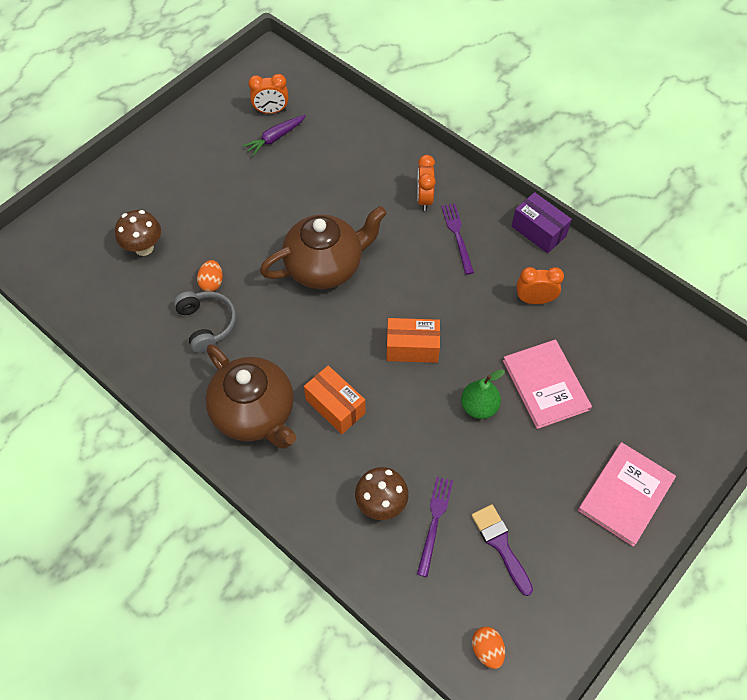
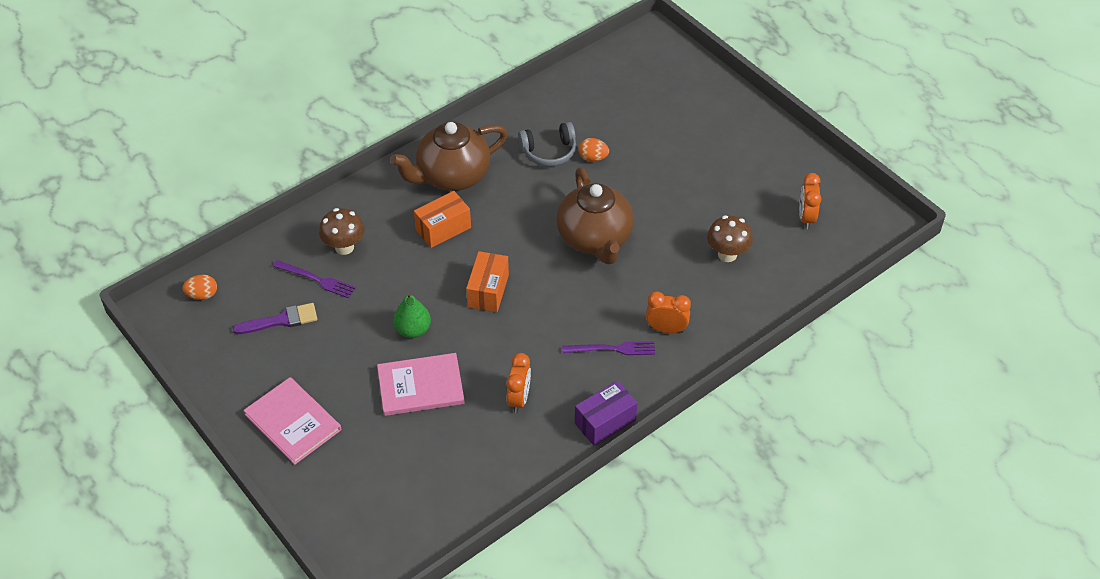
camera: 100 degrees right, 10 degrees down
(144, 248) = (642, 115): brown mushroom -> brown mushroom (727, 254)
(275, 138) = (767, 217): purple carrot -> none

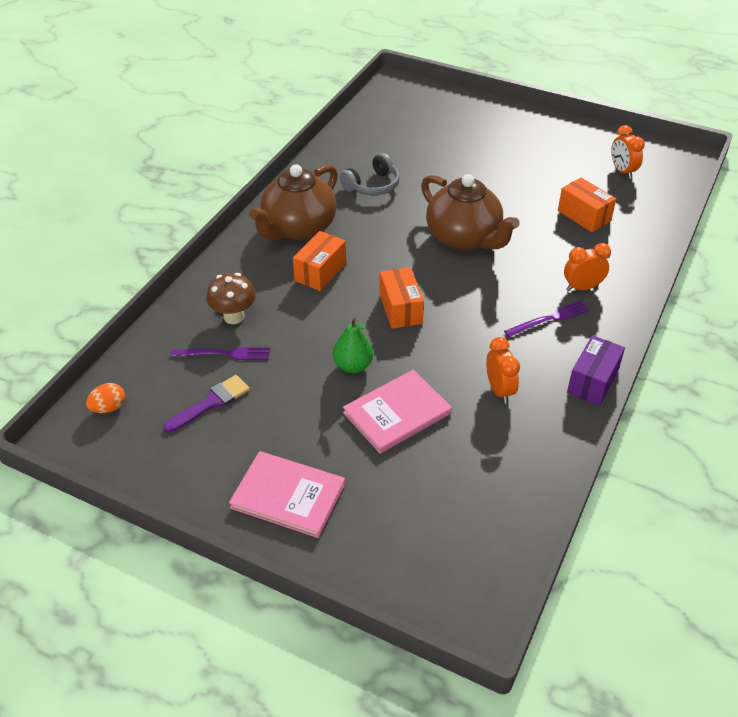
camera: 25 degrees left, 5 degrees down
(593, 158) = (414, 179): orange egg -> none
(727, 254) = (584, 216): brown mushroom -> orange box

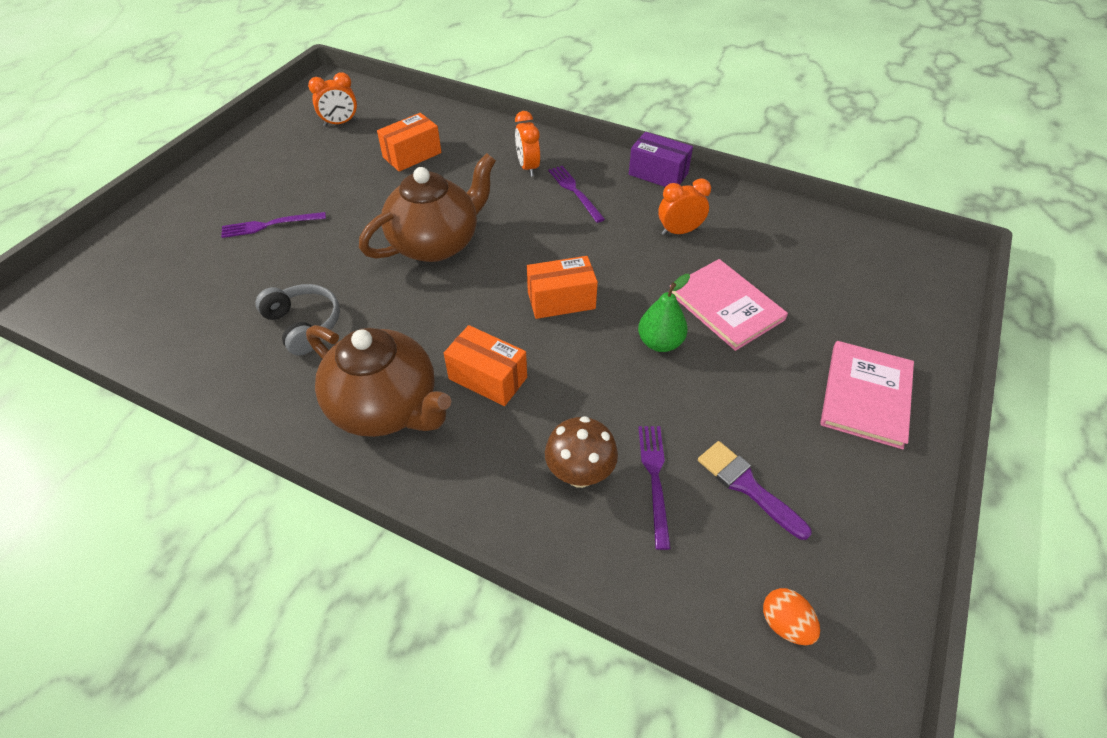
camera: 90 degrees left, 5 degrees up
(476, 156) = (270, 225): none -> purple fork

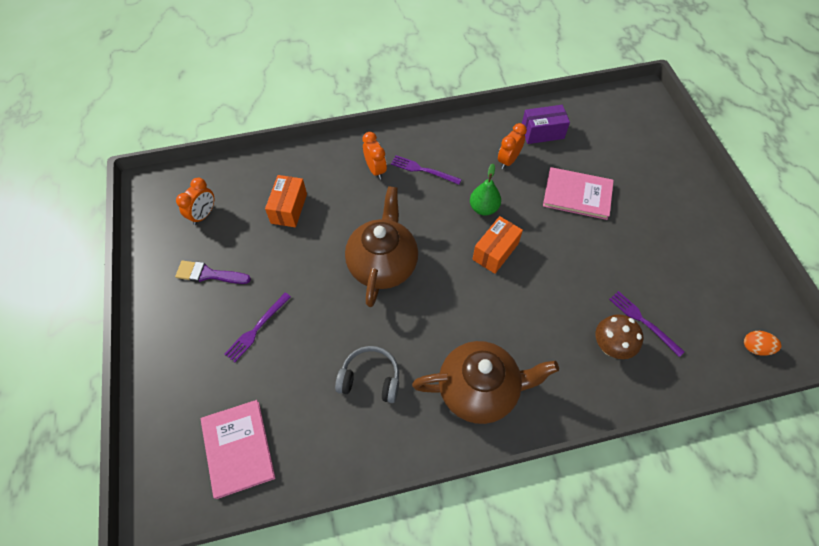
camera: 40 degrees left, 10 degrees up
(488, 378) = (510, 329): orange box -> none
(528, 167) = (375, 170): orange clock -> orange clock turned 150 degrees counterclockwise
(658, 174) = (456, 126): purple box -> purple box (542, 132)
(660, 343) = (569, 241): green pear -> green pear (483, 208)
(747, 486) = (681, 292): purple brush -> purple brush (208, 274)
(866, 395) = (682, 203): pink book -> pink book (238, 448)

